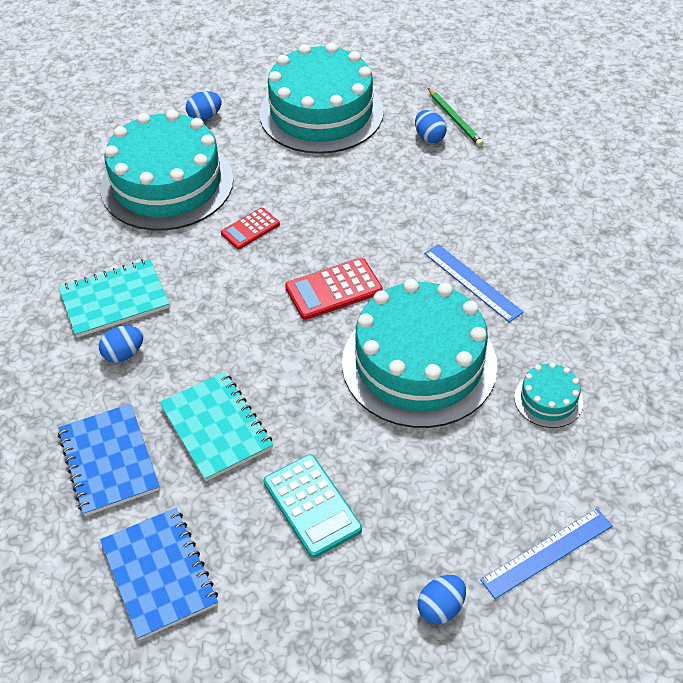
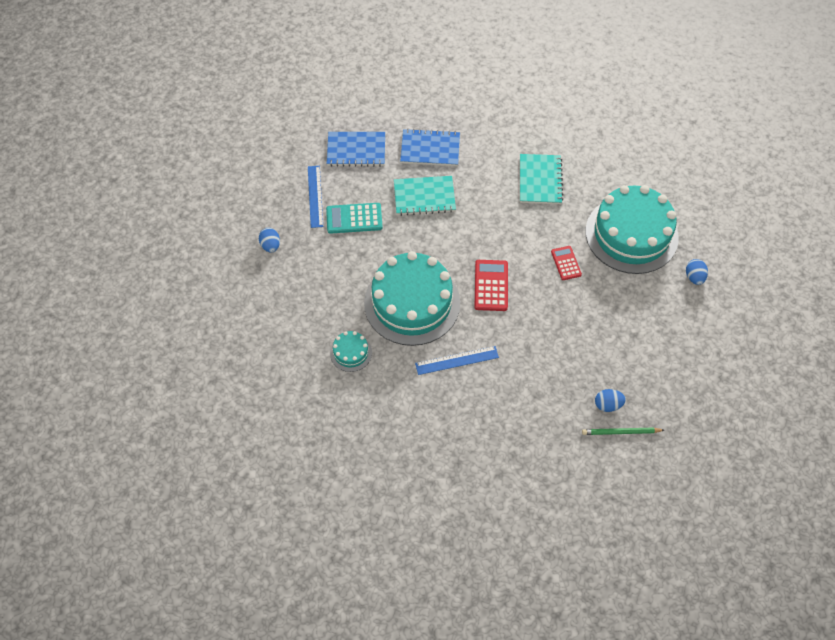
camera: 115 degrees right, 10 degrees up
(124, 354) = (496, 173): blue egg -> none
(321, 112) = (668, 349): turquoise cake -> none
(547, 552) = (268, 302): blue ruler -> blue ruler (315, 196)

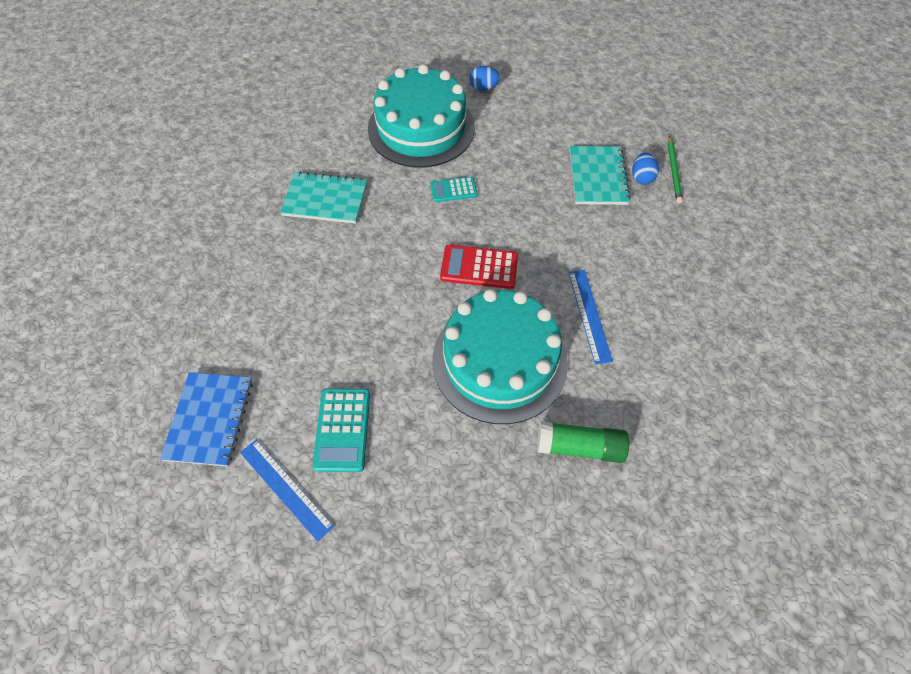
camera: 85 degrees left, 0 degrees up
(270, 246) = (373, 568): blue egg -> none
(315, 196) = (286, 488): blue ruler -> blue ruler turned 45 degrees clockwise
(351, 352) = (579, 447): turquoise cake -> green glue stick
(424, 197) = (322, 331): turquoise notebook -> turquoise notebook (597, 177)
(430, 149) = (238, 317): blue notebook -> none
(566, 263) = (453, 190): red calculator -> turquoise calculator

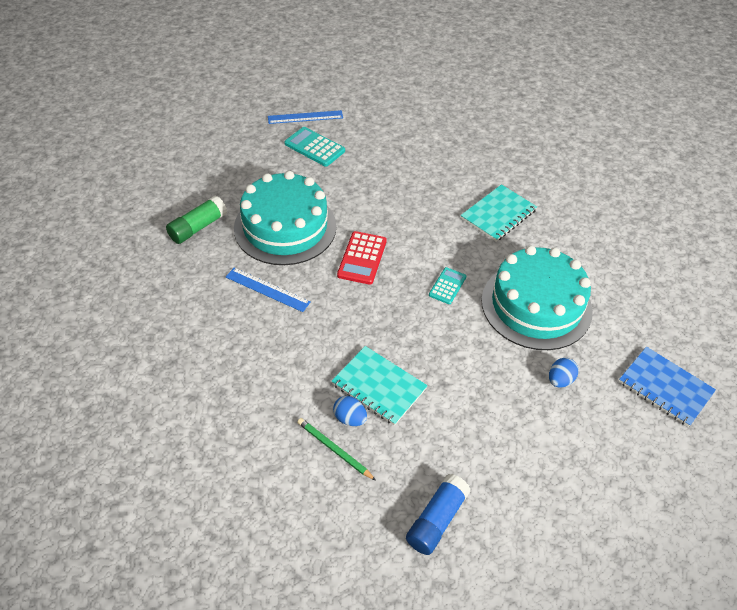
camera: 125 degrees right, 10 degrees down
(209, 419) = (372, 108): blue notebook -> blue notebook (665, 387)
(479, 267) = (362, 258): red calculator -> red calculator turned 150 degrees clockwise
(656, 98) = (436, 520): none -> blue glue stick

